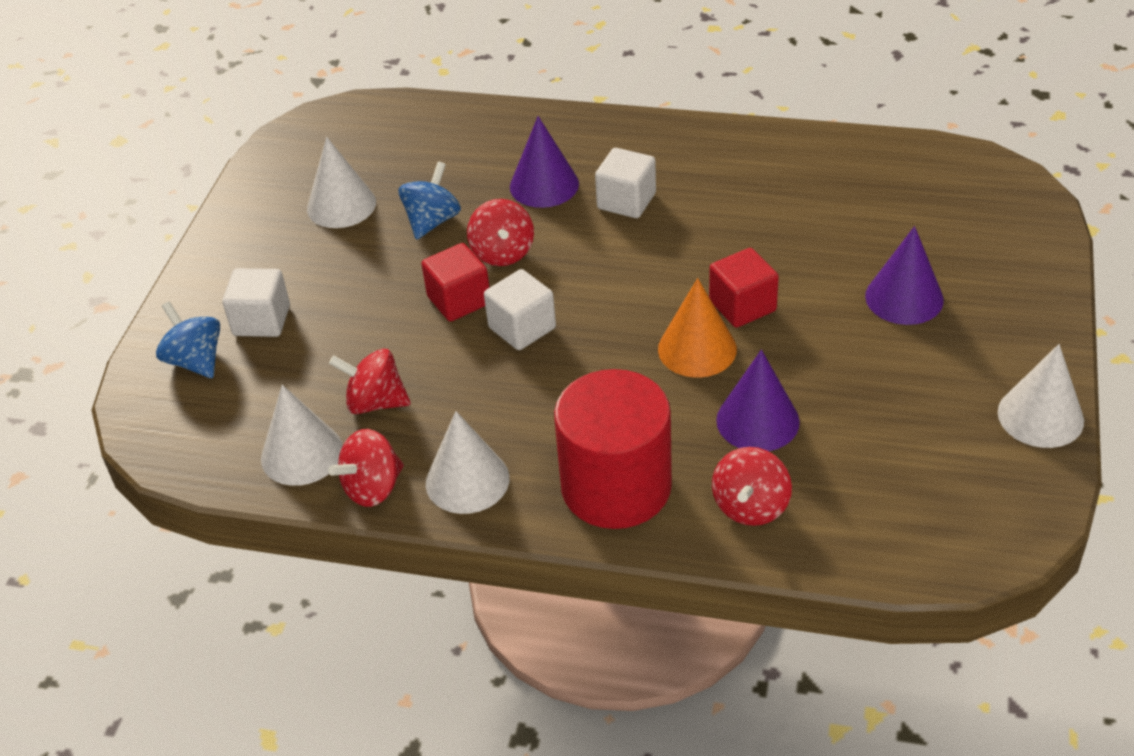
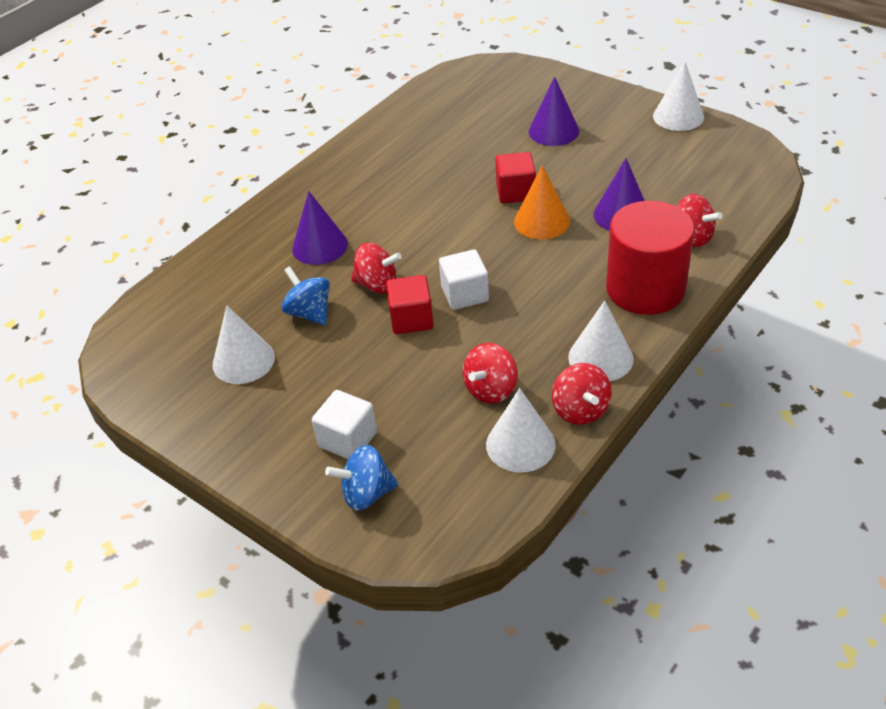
camera: 65 degrees left, 0 degrees up
(626, 201) = (372, 213): white cube -> none

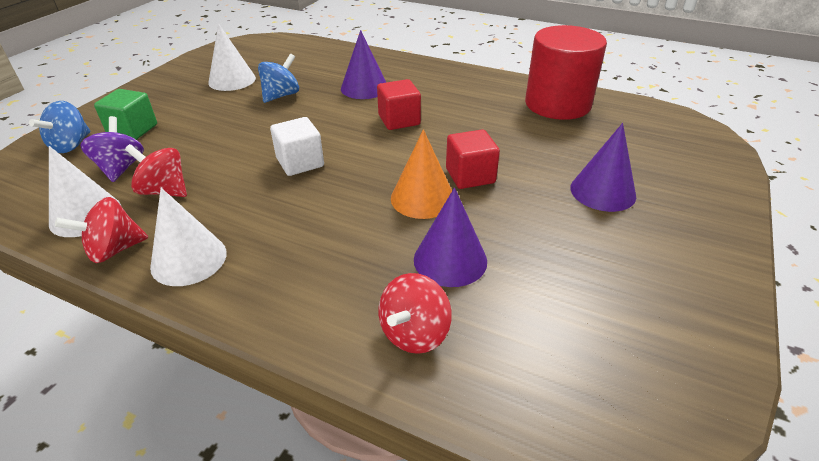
camera: 75 degrees right, 5 degrees down
(348, 439) = (133, 130): white cube -> green cube
(366, 493) = (71, 145): blue spinning top -> blue spinning top turned 135 degrees counterclockwise
(377, 284) = (315, 118): red spinning top -> none
(411, 319) = (268, 139): red cube -> red cube (399, 120)
(435, 434) = (121, 168): none -> purple spinning top
(645, 288) = (304, 290): red cylinder -> red cylinder (557, 104)
(678, 116) = (717, 307): white cone -> none

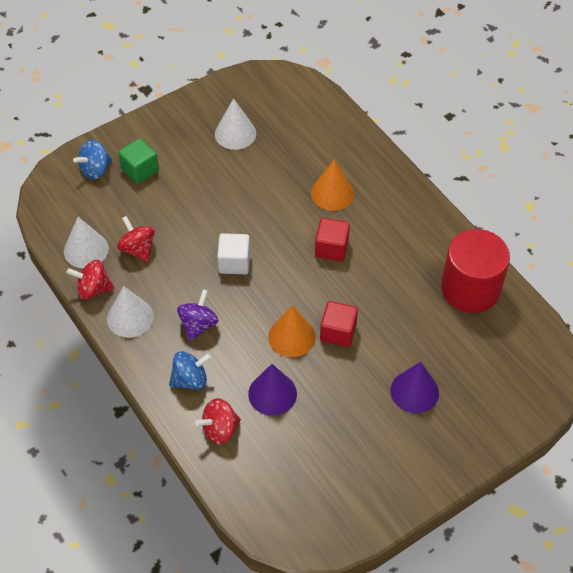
camera: 30 degrees right, 15 degrees up
(121, 168) = (119, 212): purple spinning top -> purple spinning top (198, 325)
(281, 95) = (262, 174): blue spinning top -> blue spinning top (190, 379)
(364, 88) = (332, 193): purple cone -> orange cone

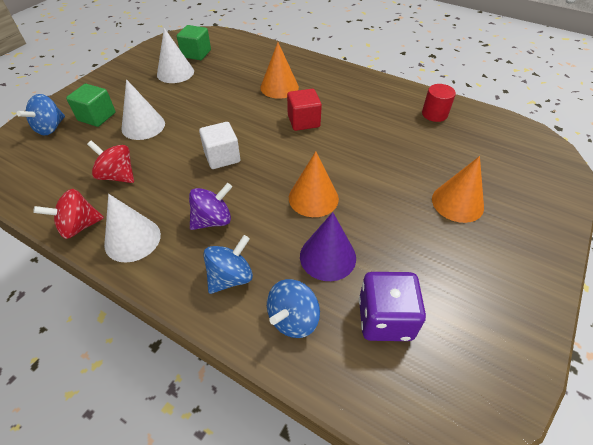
camera: 25 degrees left, 5 degrees down
(86, 250) = (59, 193): white cone -> white cone (143, 126)
(198, 325) = (213, 220): purple spinning top -> purple spinning top turned 60 degrees clockwise
(220, 429) = (293, 319): red spinning top -> blue spinning top
(269, 110) = (196, 54): none -> green cube
(285, 457) = (385, 319): none -> purple dice
(338, 332) = (353, 179): red cube -> none
(414, 391) = (457, 203): purple cone -> orange cone
(470, 289) = (434, 114): red cylinder -> red cylinder, size x0.48

